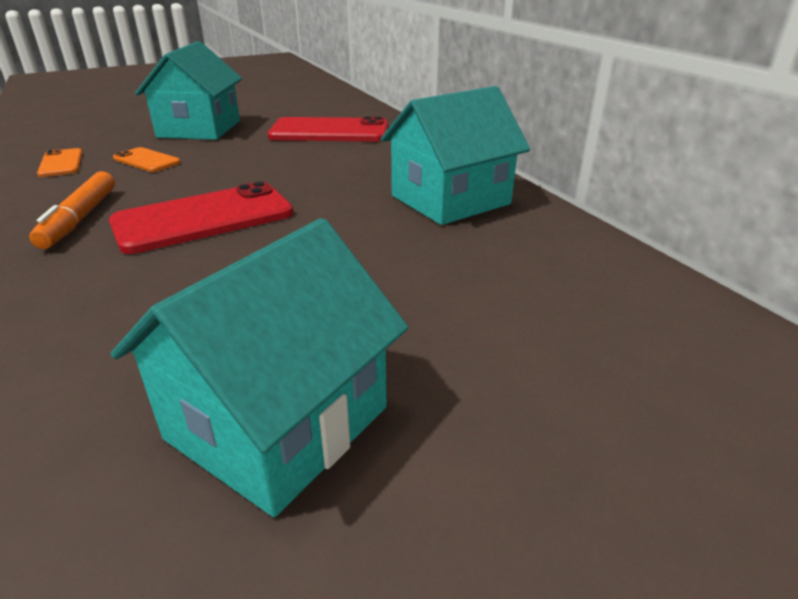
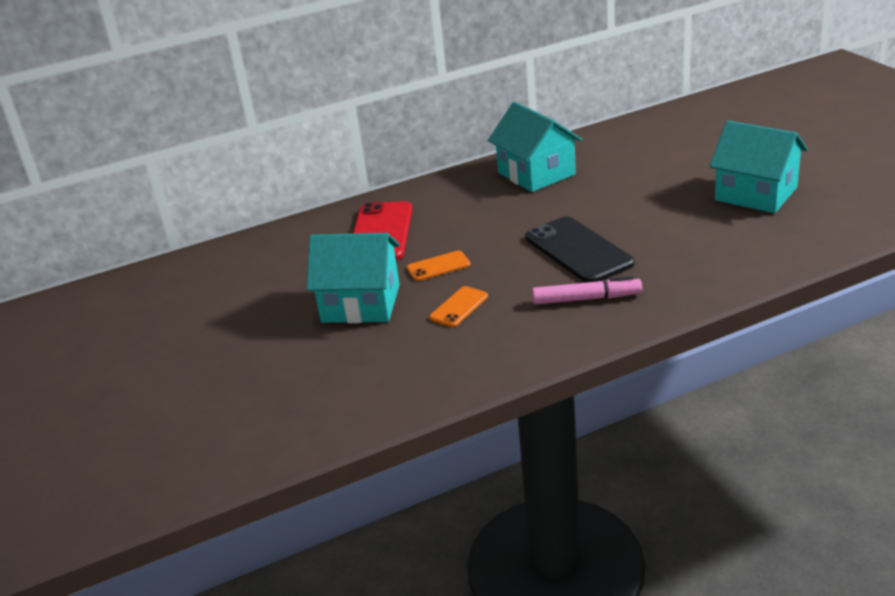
camera: 85 degrees left, 0 degrees up
(61, 163) = (466, 352): orange phone -> orange phone (438, 266)
(80, 218) = (586, 299): orange marker -> pink marker
(204, 218) = (578, 250): red phone -> black phone

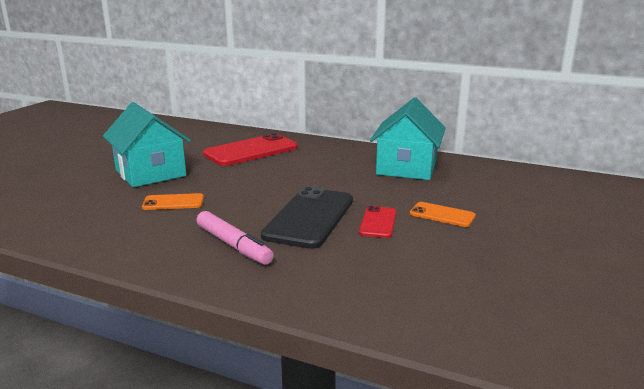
camera: 45 degrees right, 10 degrees down
(438, 266) = (225, 179): orange phone -> orange phone (442, 215)
(623, 225) = (378, 222): none -> red phone
(755, 194) = (540, 266): turquoise house -> none

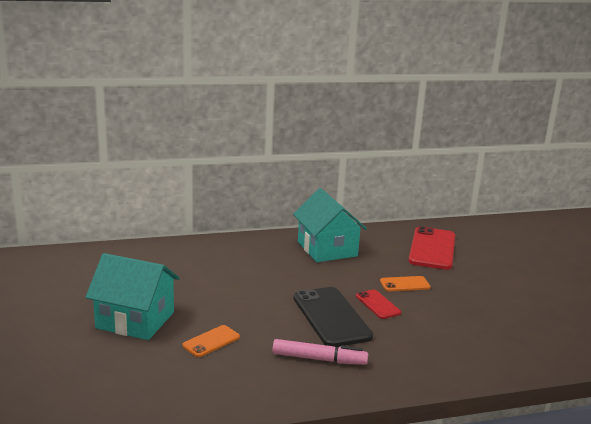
camera: 40 degrees left, 0 degrees up
(251, 151) = (183, 267): red phone -> red phone (432, 249)

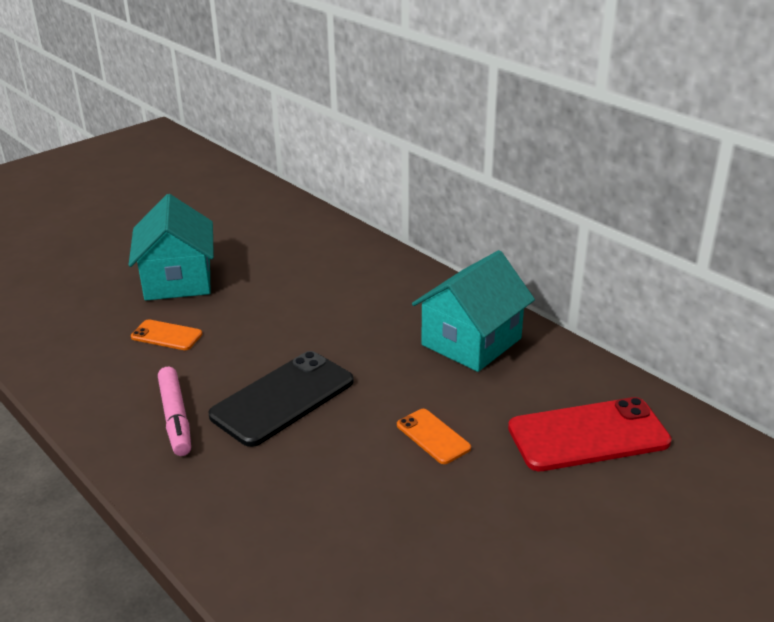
camera: 65 degrees right, 10 degrees up
(378, 304) = (349, 427): red phone -> none

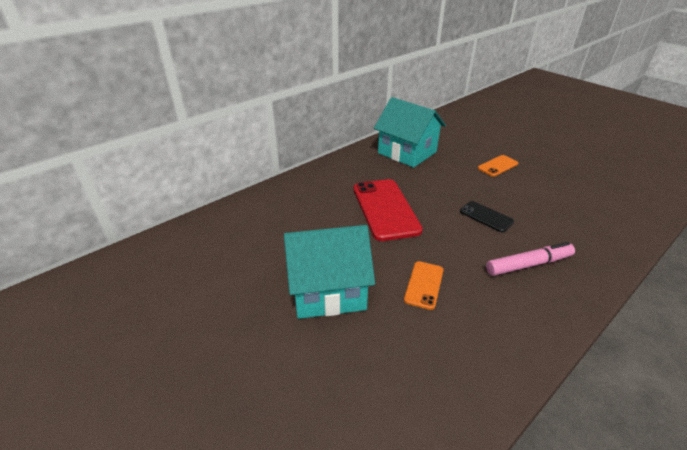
camera: 90 degrees left, 5 degrees up
(283, 398) = (486, 216): black phone -> black phone, size x0.52
(588, 435) = (477, 129): red phone -> red phone (385, 209)

